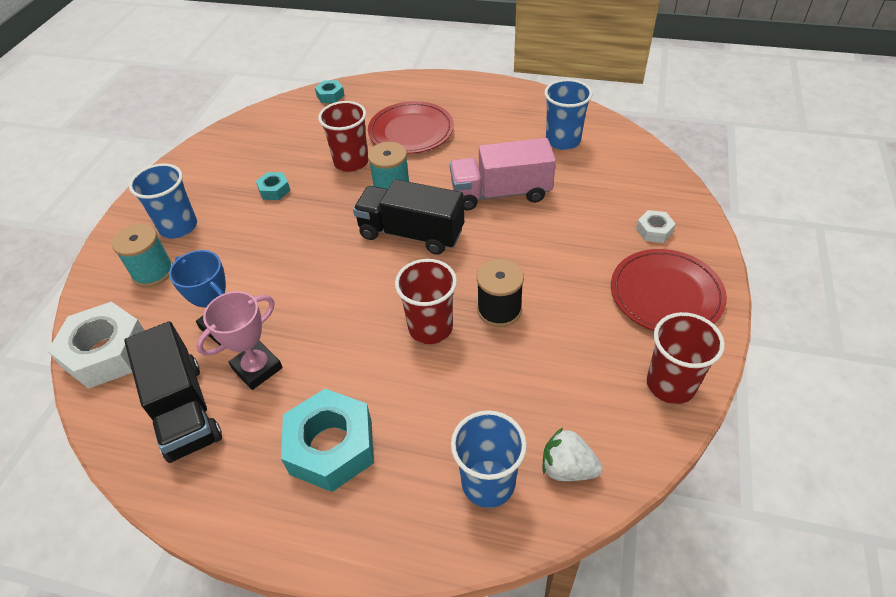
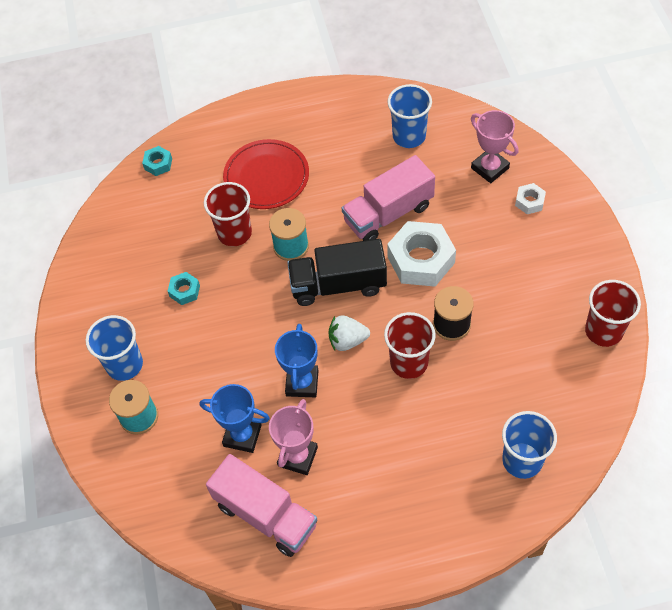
camera: 25 degrees left, 10 degrees up
(106, 353) = (162, 502): white nut -> white nut (421, 260)
(184, 409) = (266, 515): black truck -> pink truck
(314, 303) = (302, 383): none -> blue trophy
(331, 447) = (398, 488): turquoise nut -> none
(567, 468) = (567, 425): white strawberry -> white strawberry (347, 340)
(628, 189) = (489, 168): none -> pink trophy
(666, 294) = (566, 257): red plate -> none

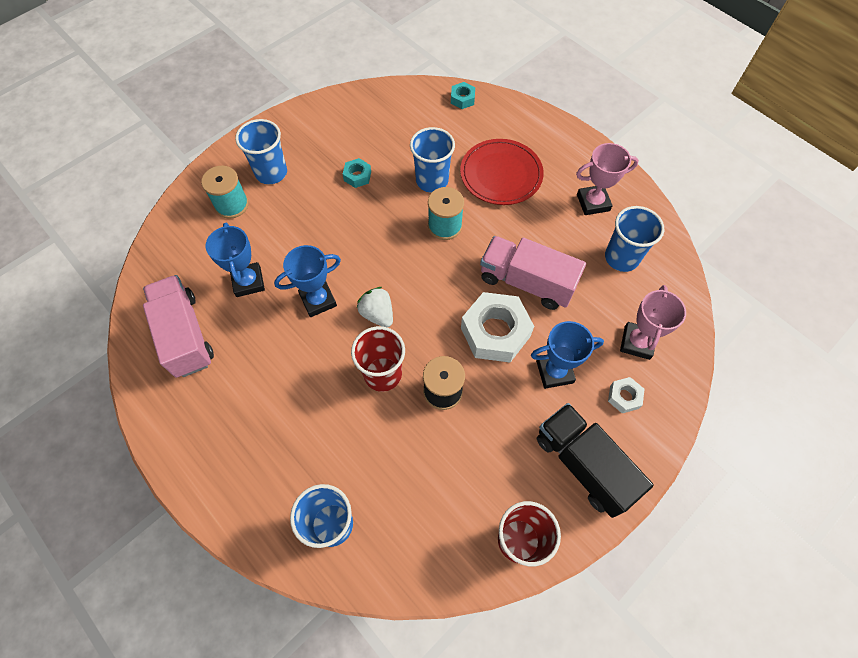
camera: 55 degrees right, 5 degrees up
(234, 233) = (432, 181): red cup -> blue cup
(266, 515) = (185, 335): pink truck -> pink truck turned 150 degrees clockwise
(298, 457) = (248, 332): pink trophy -> pink trophy (593, 203)
(338, 284) = (428, 279): black truck -> black truck (583, 464)
(481, 236) = (554, 372): none -> blue trophy

